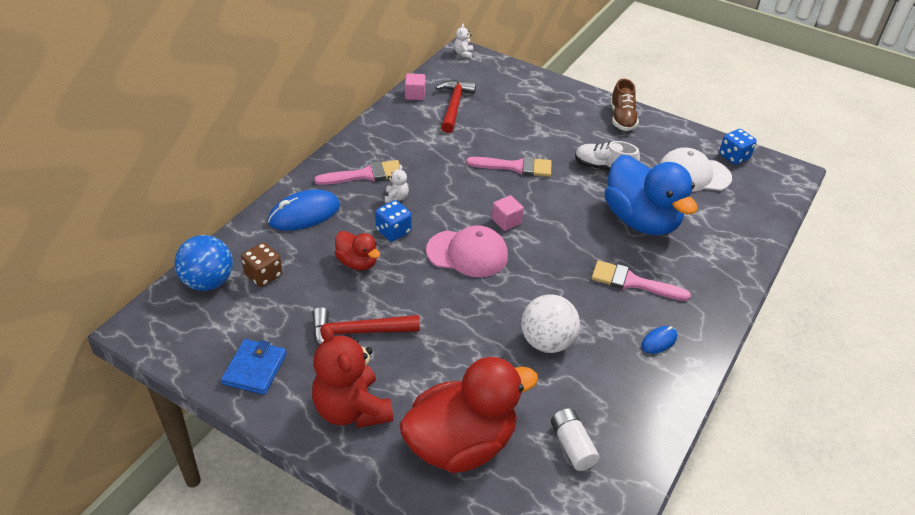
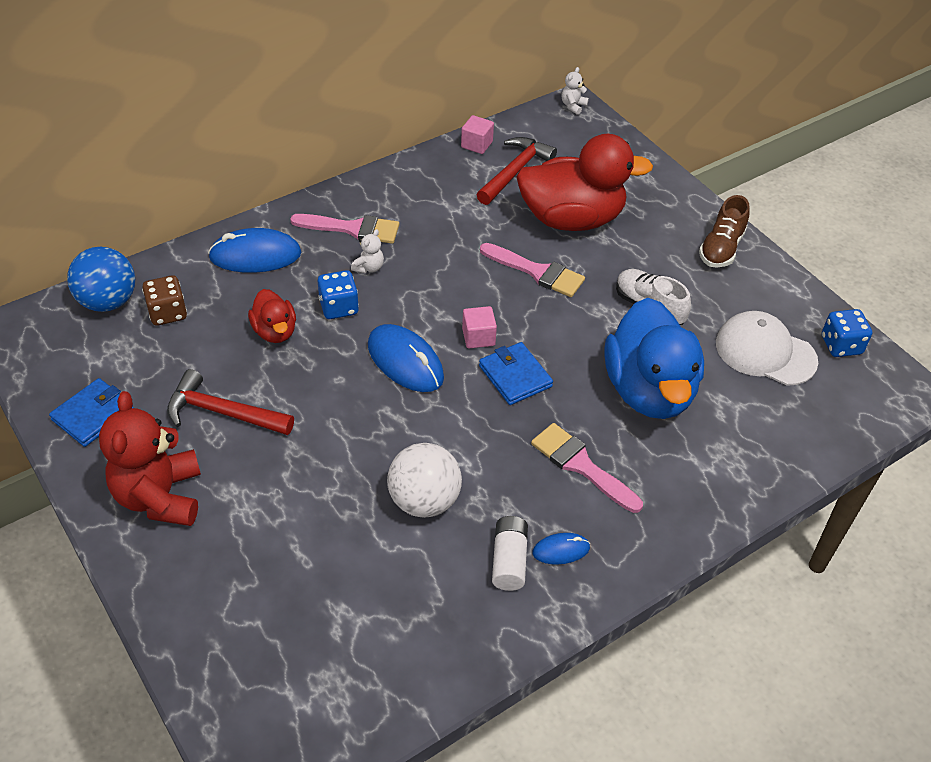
camera: 25 degrees right, 5 degrees up
(461, 444) = (247, 581): red duck -> red duck (571, 219)
(467, 253) = (405, 362): pink cap -> blue mouse
(549, 239) = (515, 376): none -> blue wallet
(572, 445) = (368, 633): white battery -> white battery (509, 560)

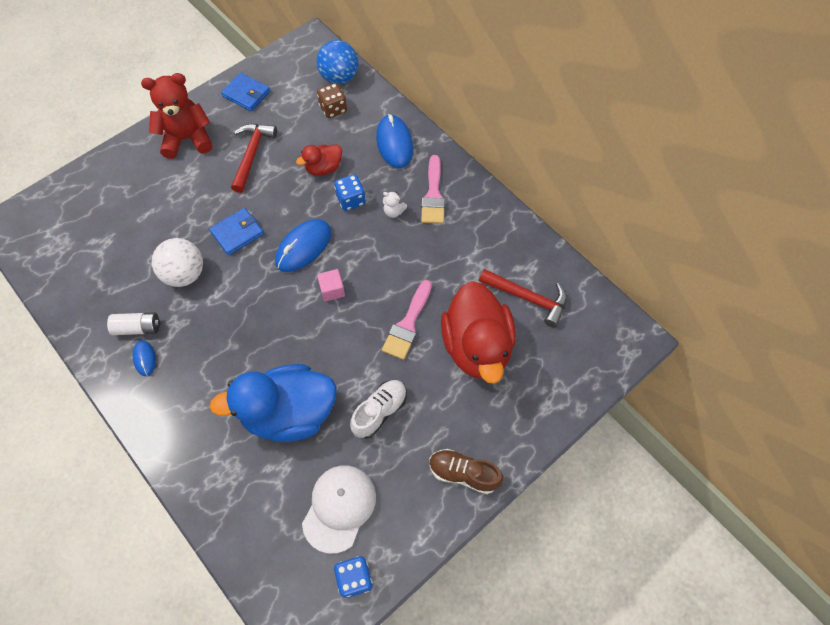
camera: 85 degrees right, 15 degrees up
(476, 144) = (556, 266): pink cube -> none
(515, 376) = (296, 318): blue wallet -> blue wallet (237, 233)
(573, 106) = (635, 338): white teddy bear -> none
(581, 466) = (215, 368): pink brush -> none

